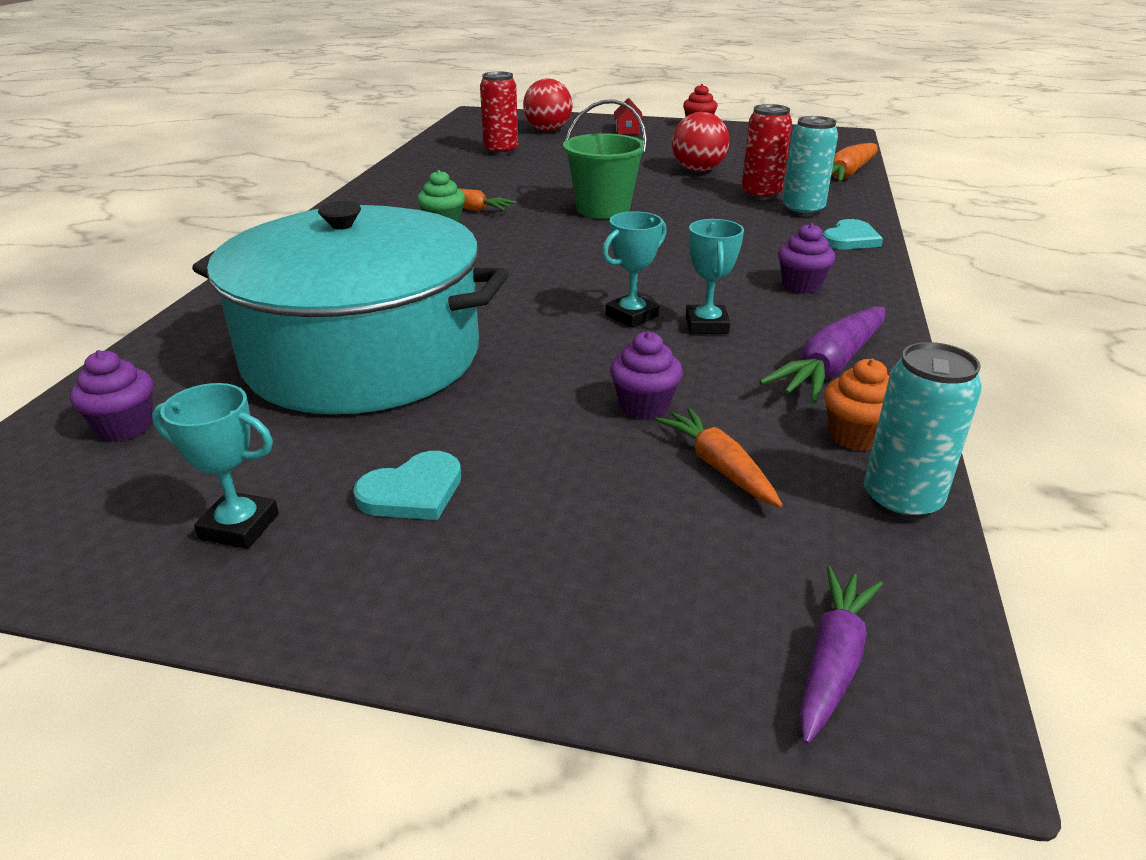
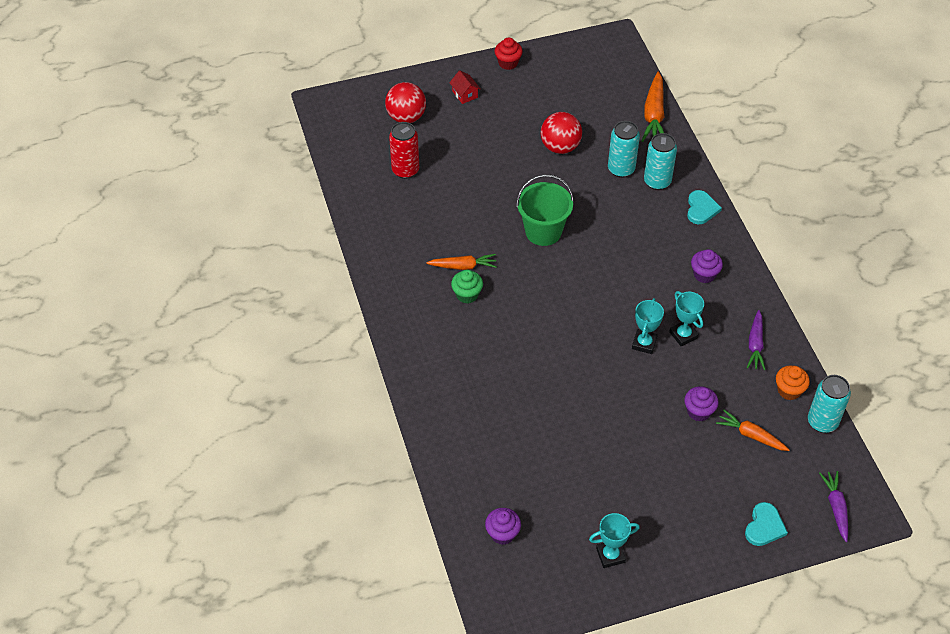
camera: 30 degrees left, 20 degrees up
(362, 356) = (550, 437): turquoise pot -> none
(413, 492) = (653, 507): turquoise heart -> turquoise heart (764, 526)
(760, 195) = (621, 169): red can -> turquoise can
(830, 367) = (755, 344): purple carrot -> purple carrot, size x0.66

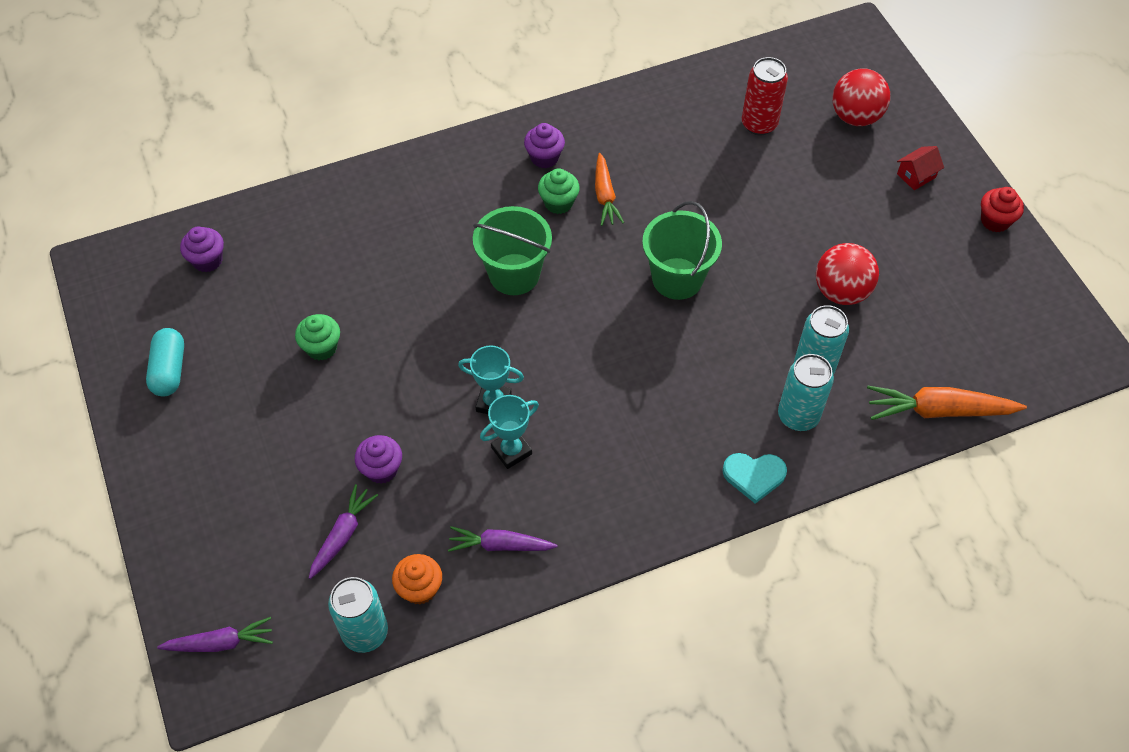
camera: 85 degrees right, 5 degrees up
(532, 326) = (514, 274): none -> green bucket
(593, 450) = (321, 347): none -> green cupcake
(610, 555) = (169, 370): turquoise trophy -> turquoise capsule
(704, 274) = (625, 479): purple cupcake -> purple cupcake (544, 158)
(751, 435) = (342, 535): orange carrot -> purple carrot
(764, 526) = (197, 547): turquoise heart -> none

